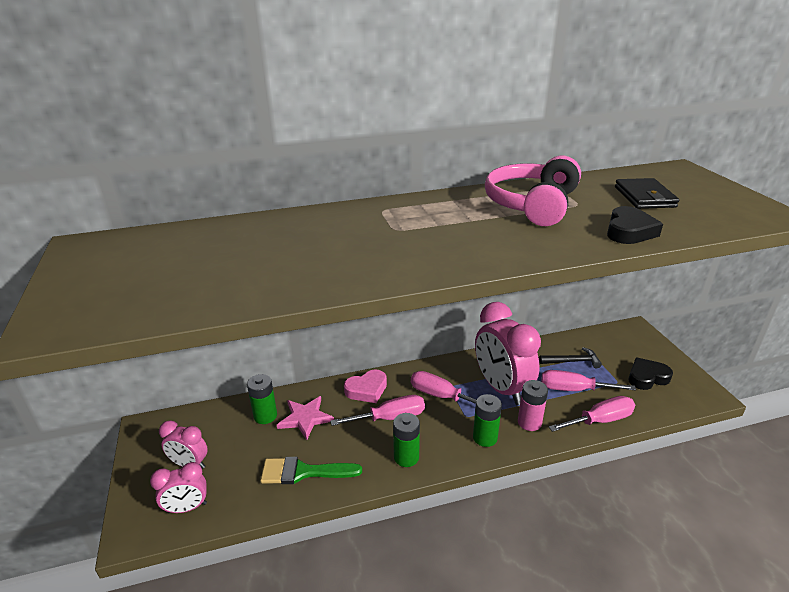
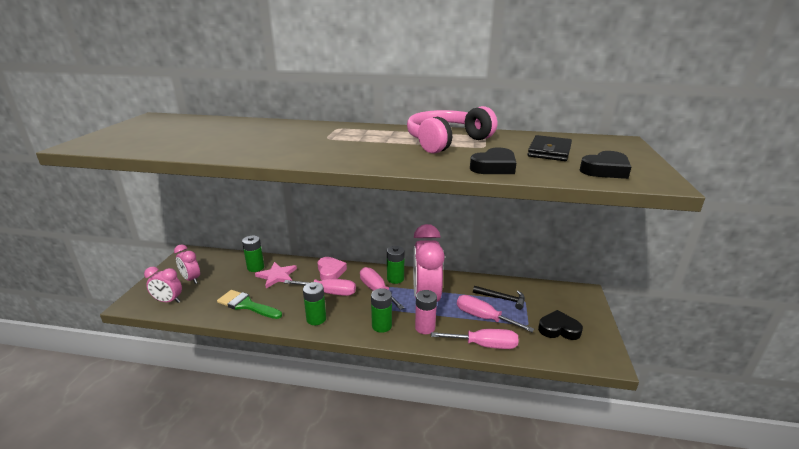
camera: 25 degrees right, 5 degrees down
(367, 390) = (330, 272): pink heart -> pink heart turned 105 degrees counterclockwise
(448, 374) = (395, 279): none -> green battery
(722, 211) = (605, 170): none -> black heart

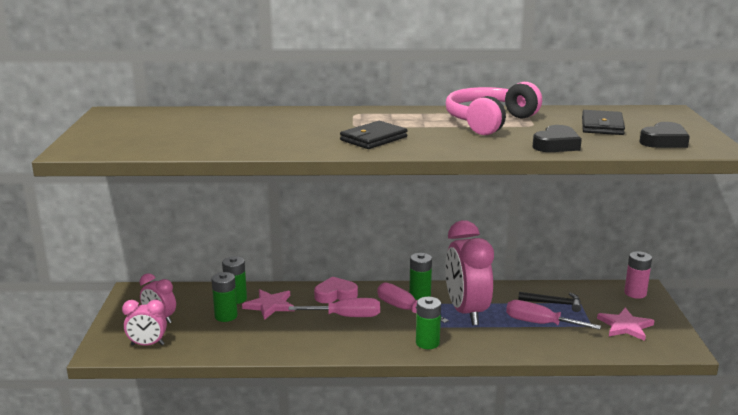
camera: 10 degrees left, 5 degrees down
(246, 305) = (251, 339): green brush -> none
(316, 319) = (346, 344): green battery -> green battery (226, 316)
(330, 272) = (335, 295): pink heart -> pink heart turned 75 degrees counterclockwise
(331, 150) = (373, 139): none -> black wallet
(425, 327) = (478, 339): pink battery -> pink battery (635, 293)
(484, 345) = (550, 349): pink screwdriver -> none
(558, 329) = (625, 326): black heart -> pink star

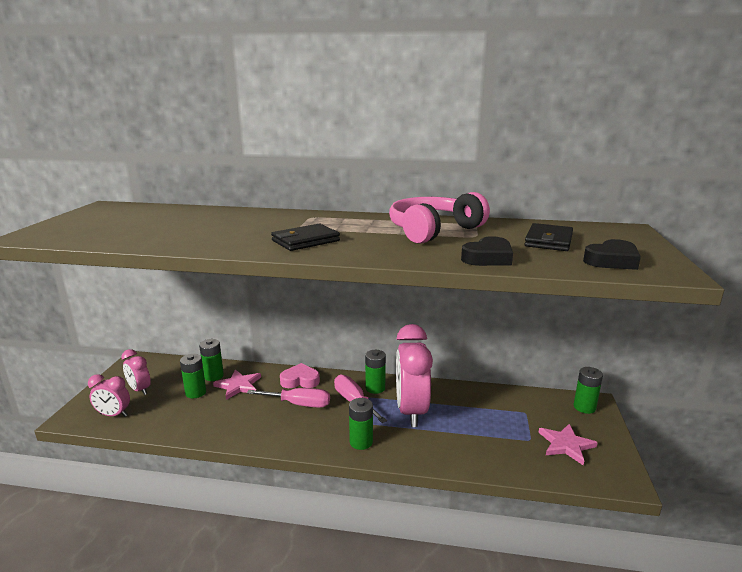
camera: 10 degrees right, 0 degrees up
(539, 323) = (478, 432): pink screwdriver -> none
(554, 303) = (499, 410): black hammer -> none
(635, 293) = (584, 407): pink battery -> green battery

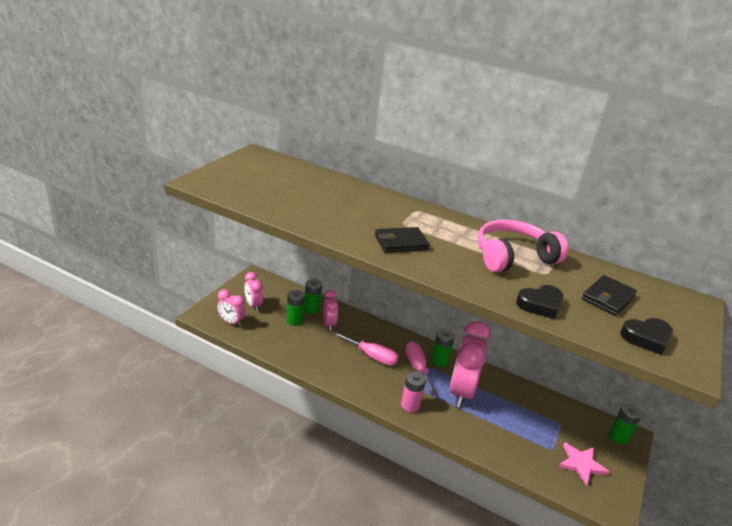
camera: 15 degrees right, 10 degrees up
(238, 385) = (329, 324): pink star -> pink clock
(300, 380) = (379, 334): pink heart -> none
(361, 442) = (410, 405): green battery -> pink battery

